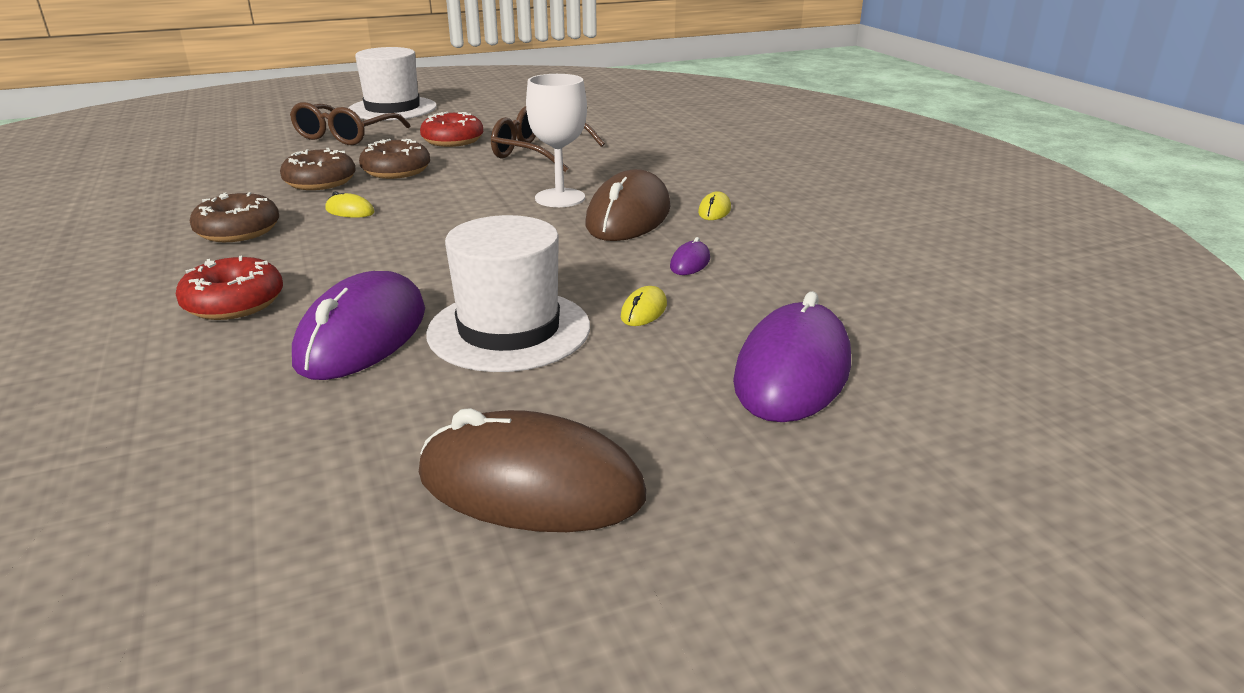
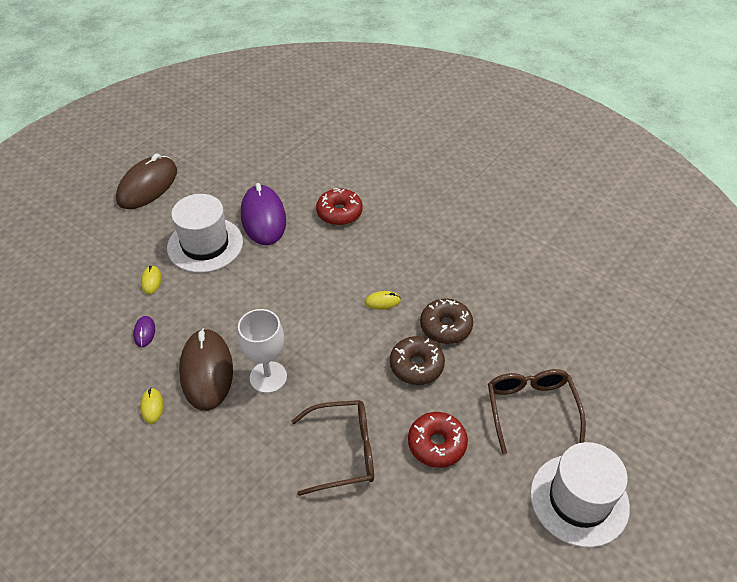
camera: 150 degrees right, 20 degrees up
(238, 231) = (415, 257): brown donut -> none
(530, 485) = (147, 186): brown mouse -> brown mouse turned 45 degrees counterclockwise
(792, 372) = (71, 267): purple mouse -> none

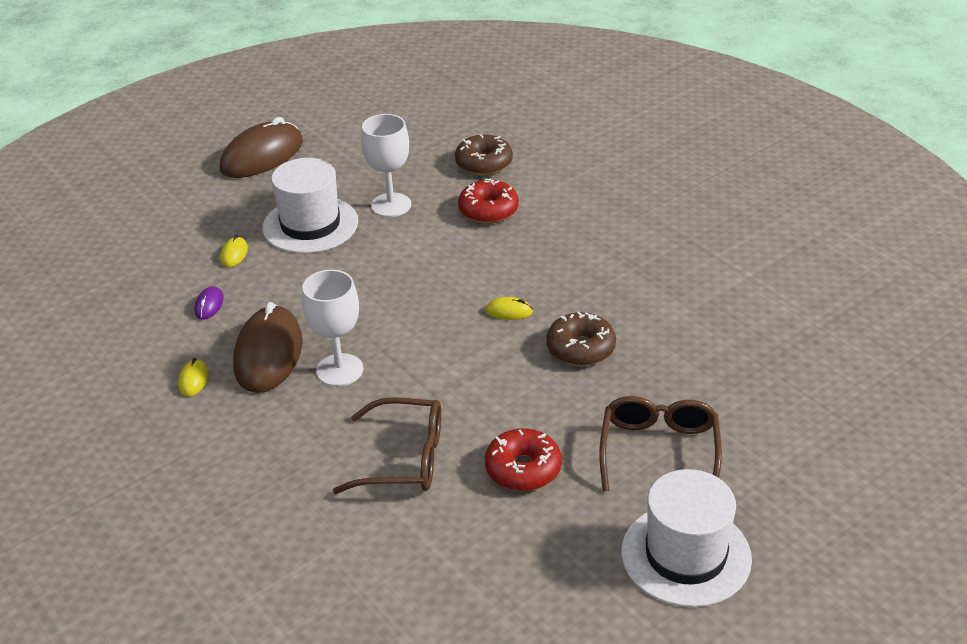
camera: 15 degrees right, 10 degrees down
(263, 218) = (391, 205): purple mouse -> white goblet
(416, 366) = (527, 384): brown donut -> brown donut (484, 163)

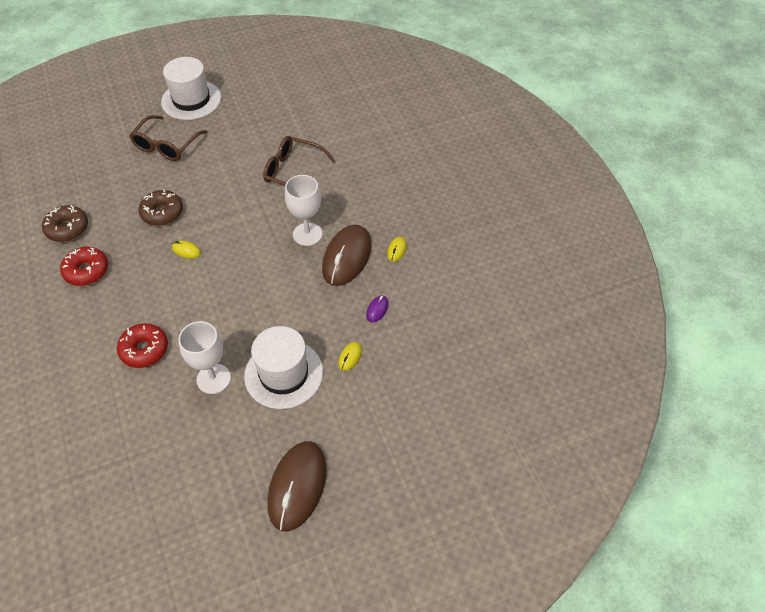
camera: 165 degrees left, 15 degrees up
(262, 156) = (297, 486): brown mouse -> brown mouse turned 45 degrees counterclockwise
(484, 163) = (114, 410): brown donut -> brown donut (67, 228)
(523, 469) = (237, 152): red donut -> red donut (87, 271)

